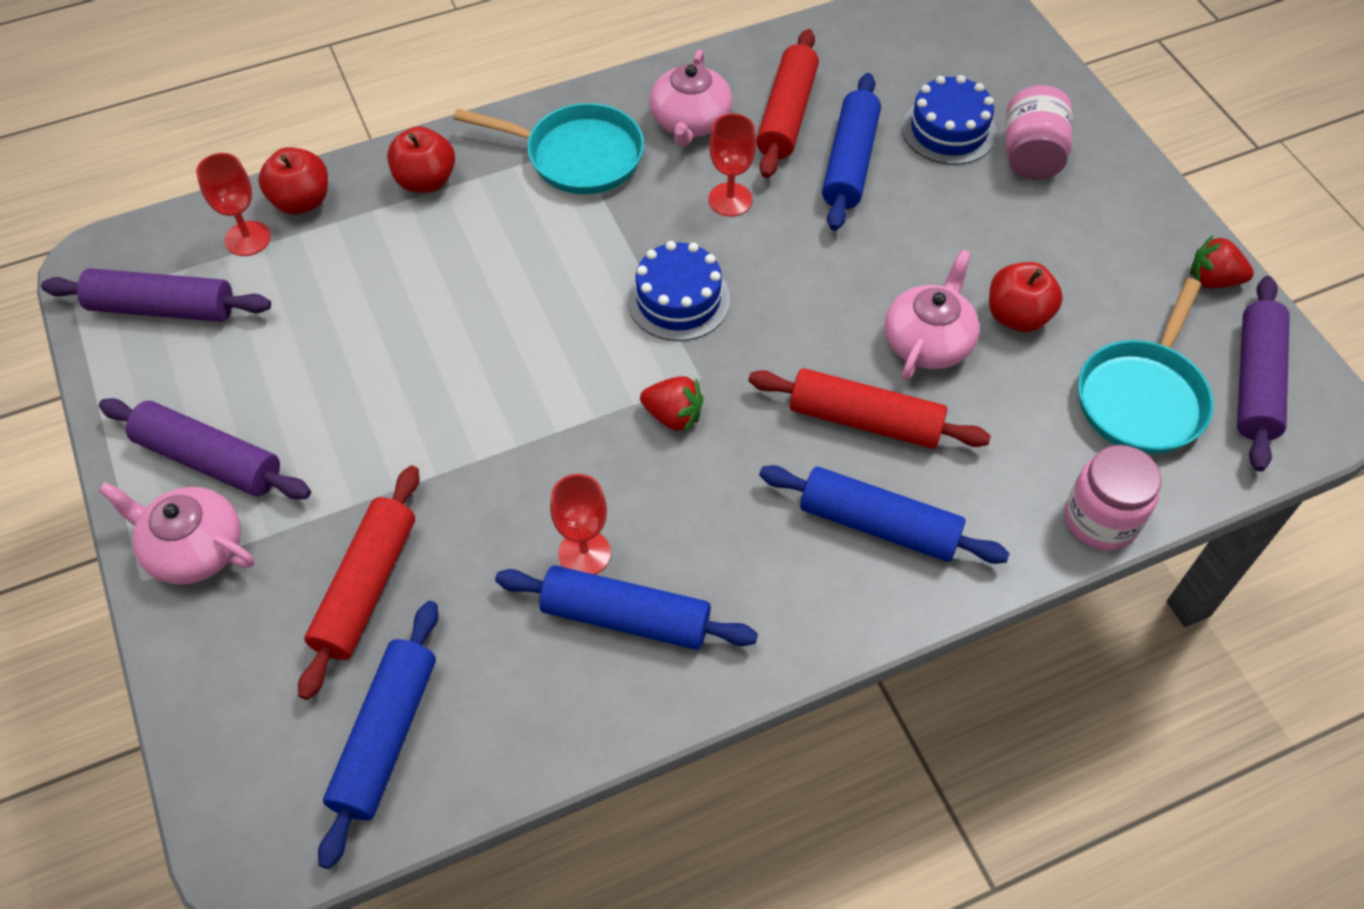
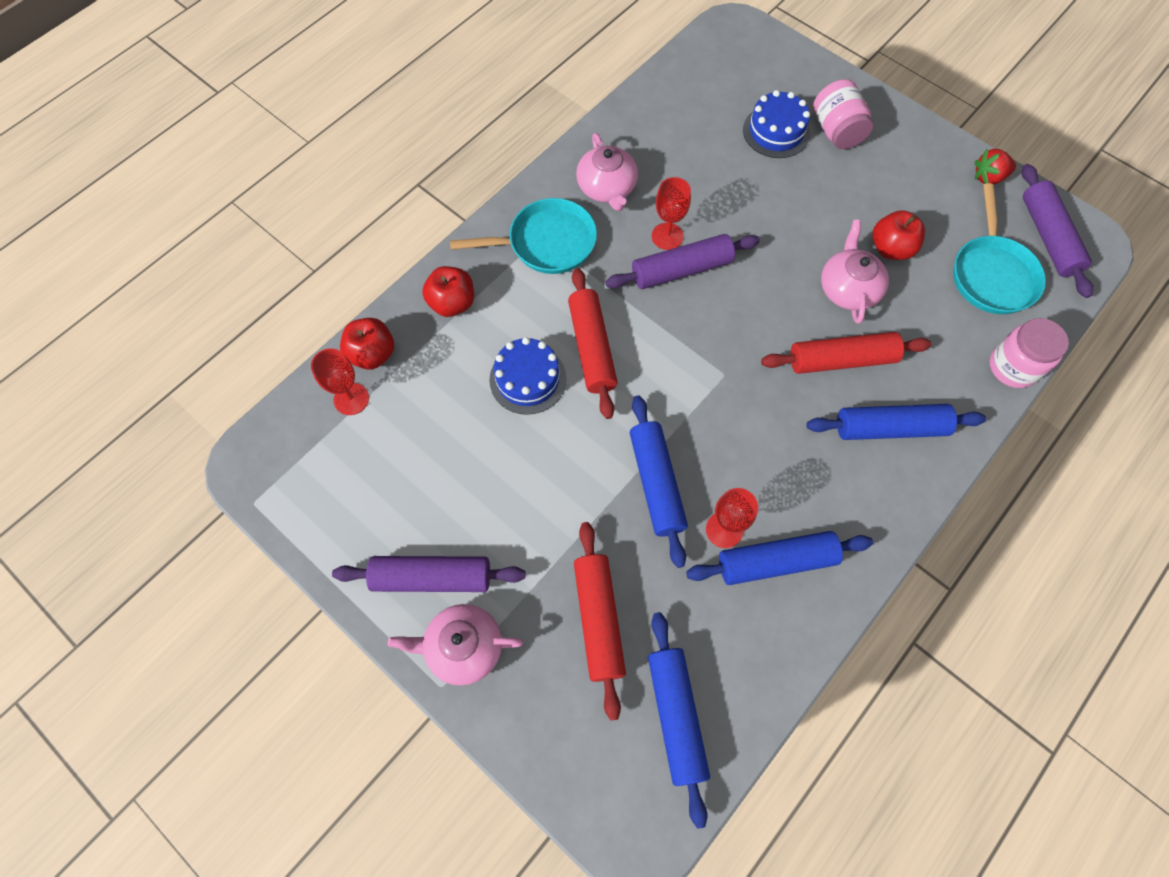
camera: 25 degrees left, 10 degrees up
(163, 308) = (323, 478): purple rolling pin -> purple rolling pin (681, 269)
(673, 416) = (723, 408): red strawberry -> none
(678, 299) = (677, 323): blue cake -> blue cake (528, 379)
(787, 115) = (667, 159): red rolling pin -> red rolling pin (592, 348)
(850, 162) = (728, 179): blue rolling pin -> blue rolling pin (656, 483)

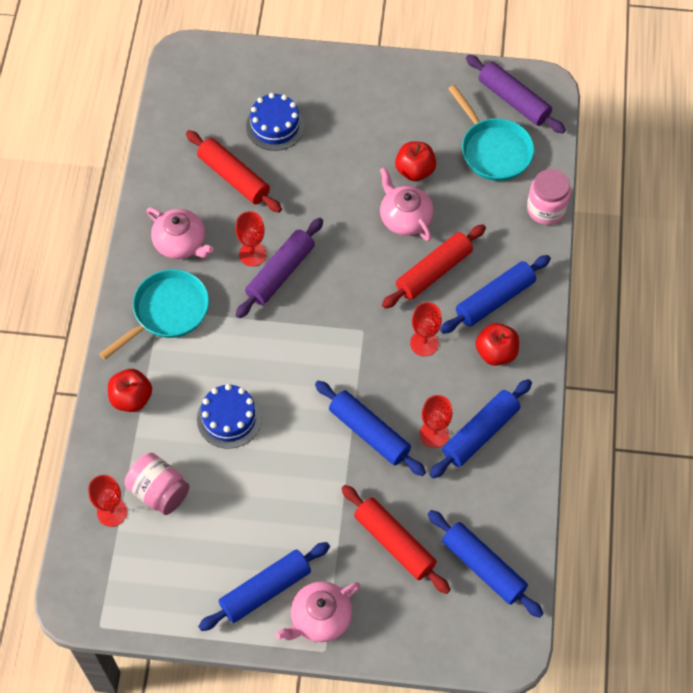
camera: 35 degrees left, 5 degrees down
(372, 354) = (101, 471): red apple -> red apple (496, 353)
(432, 578) = (265, 590): purple rolling pin -> blue rolling pin
(592, 348) = (258, 368): red rolling pin -> red rolling pin (234, 177)
(780, 427) = (424, 343): none -> red goblet
(836, 131) = (318, 100): pink jar -> pink jar (159, 492)
(988, 177) = (447, 77): red strawberry -> none

